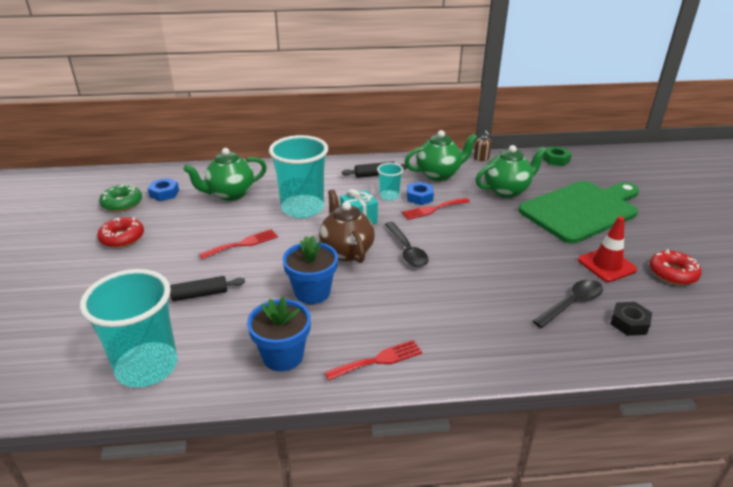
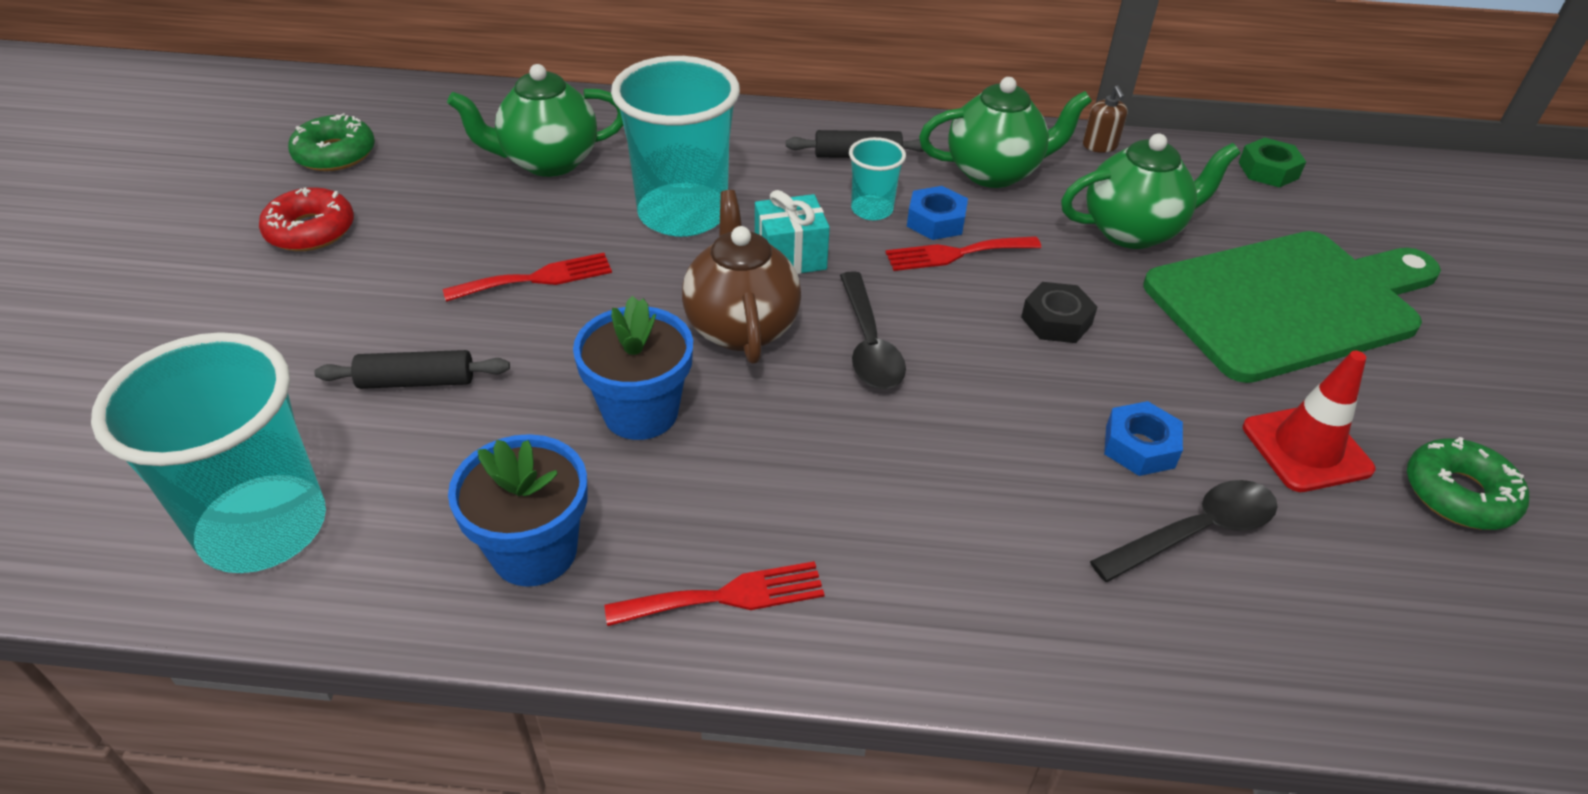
camera: 10 degrees right, 10 degrees up
(164, 193) = (422, 143): blue nut -> blue nut (1139, 446)
(629, 323) = (1315, 604): black nut -> black nut (1056, 321)
(672, 273) = (1458, 494): red donut -> green donut

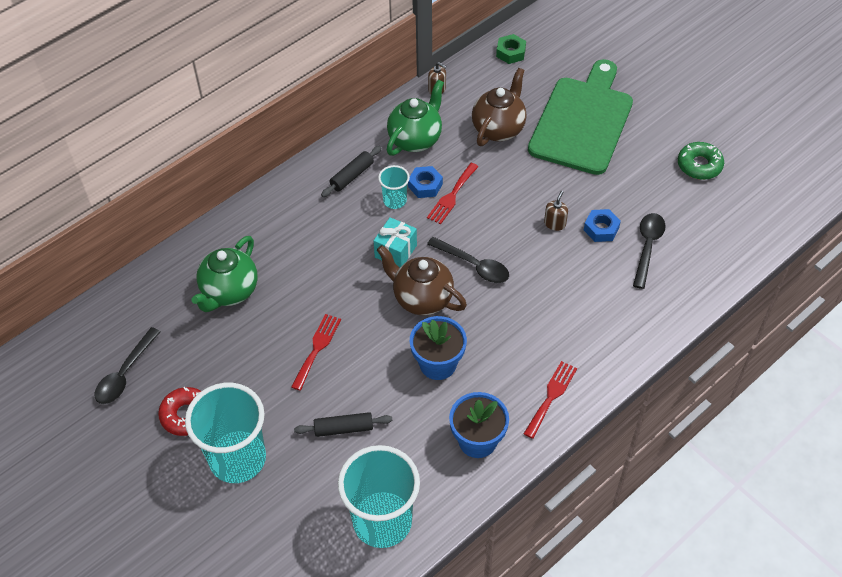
camera: 45 degrees left, 10 degrees up
(335, 154) = (125, 373): green donut -> black spoon
(417, 381) = (343, 428): black rolling pin -> black rolling pin turned 45 degrees clockwise
(682, 214) = (326, 268): turquoise cup -> turquoise cup (237, 459)
(1056, 321) = (520, 197): black nut -> none
(1067, 385) = (555, 223): none -> brown soap dispenser
(1133, 231) = (498, 129): green teapot -> brown teapot
(1306, 448) = (646, 185): red traffic cone -> none

